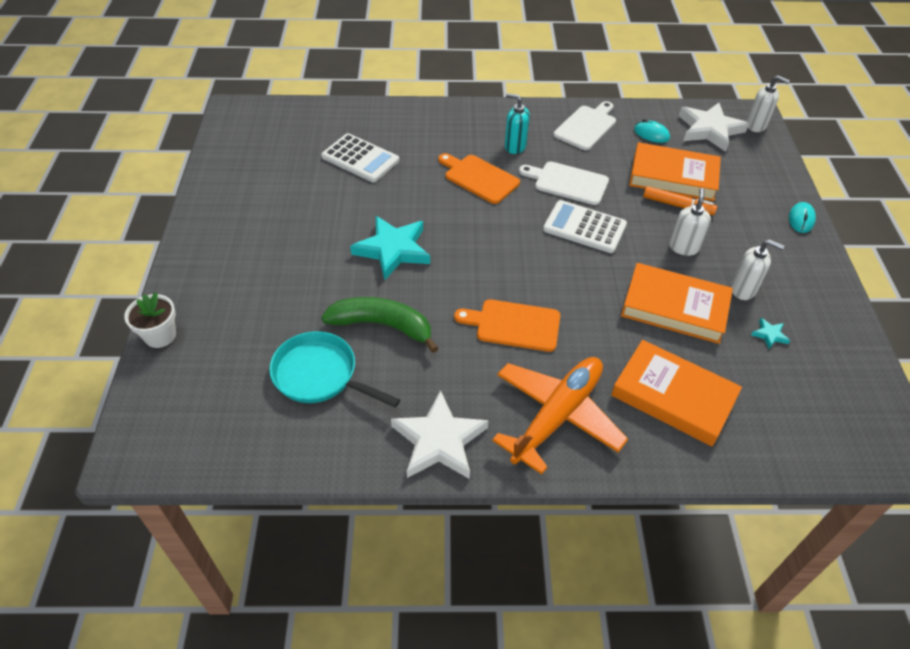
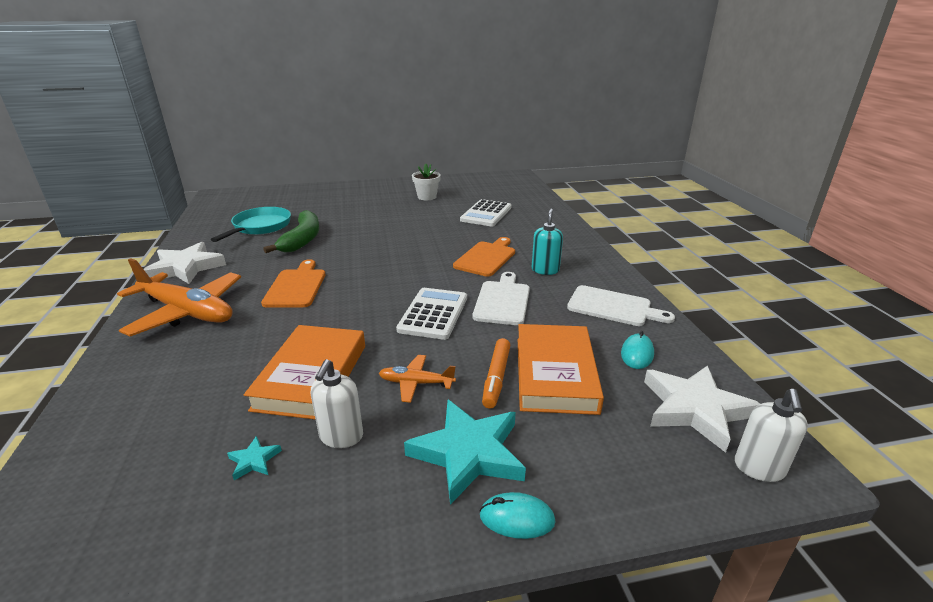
camera: 80 degrees right, 20 degrees down
(160, 335) = (302, 188): white flower pot -> white flower pot (427, 197)
(393, 250) = (382, 235): turquoise star -> turquoise star (468, 453)
(673, 396) = (182, 376): orange book -> none
(684, 247) = (416, 383): white soap dispenser -> orange plane

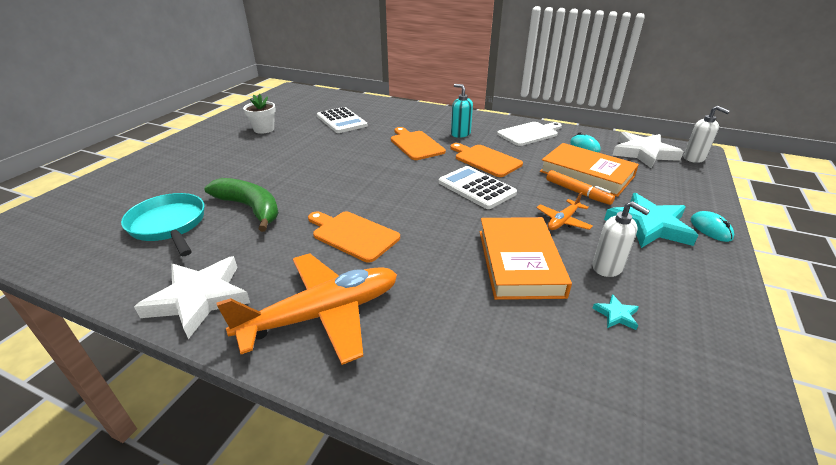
camera: 55 degrees left, 5 degrees up
(311, 376) = (519, 262): orange book -> orange book turned 45 degrees clockwise
(502, 301) = (485, 160): white cutting board -> orange cutting board
(517, 518) = (710, 229): turquoise mouse -> turquoise mouse turned 60 degrees counterclockwise

